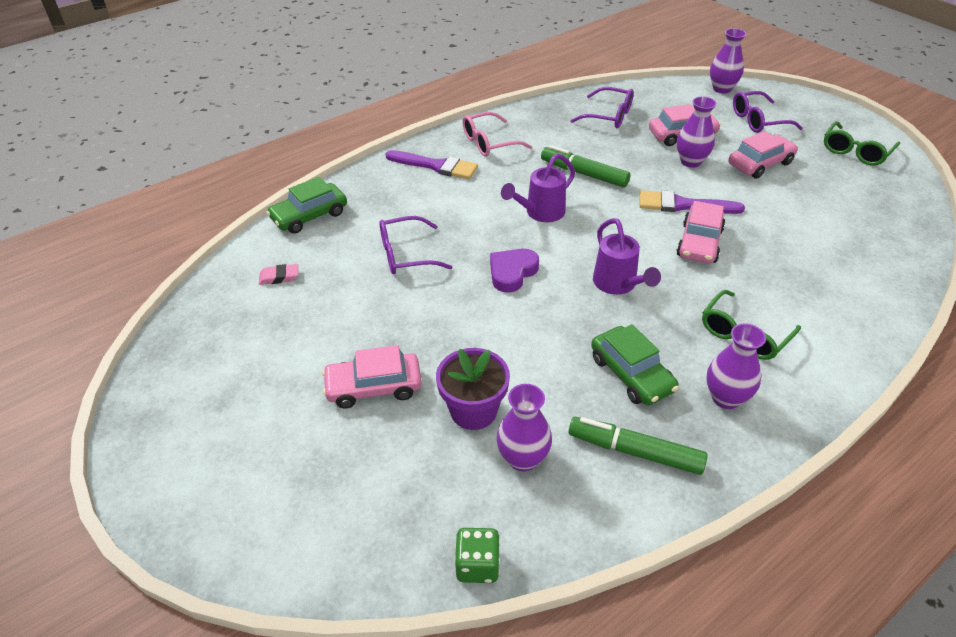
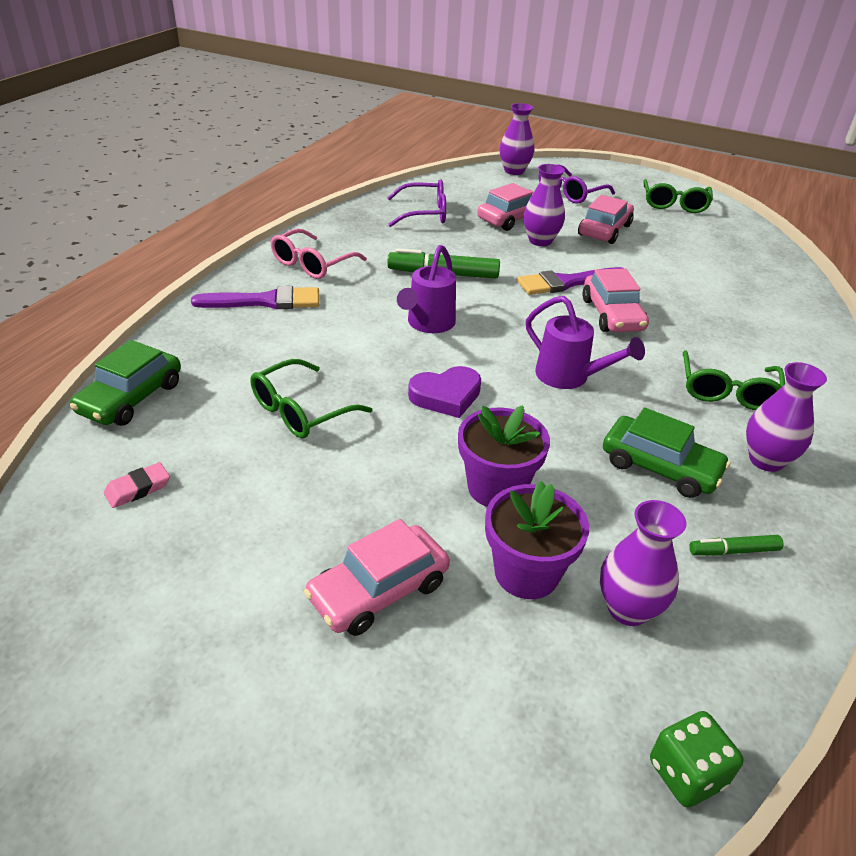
camera: 30 degrees left, 5 degrees down
(406, 254) = (301, 410): purple glasses -> green glasses
(497, 349) = (496, 488): none -> purple flower pot
(512, 272) = (446, 396): purple heart -> purple heart turned 120 degrees counterclockwise
(635, 451) = (733, 551): green marker -> green marker, size x0.54

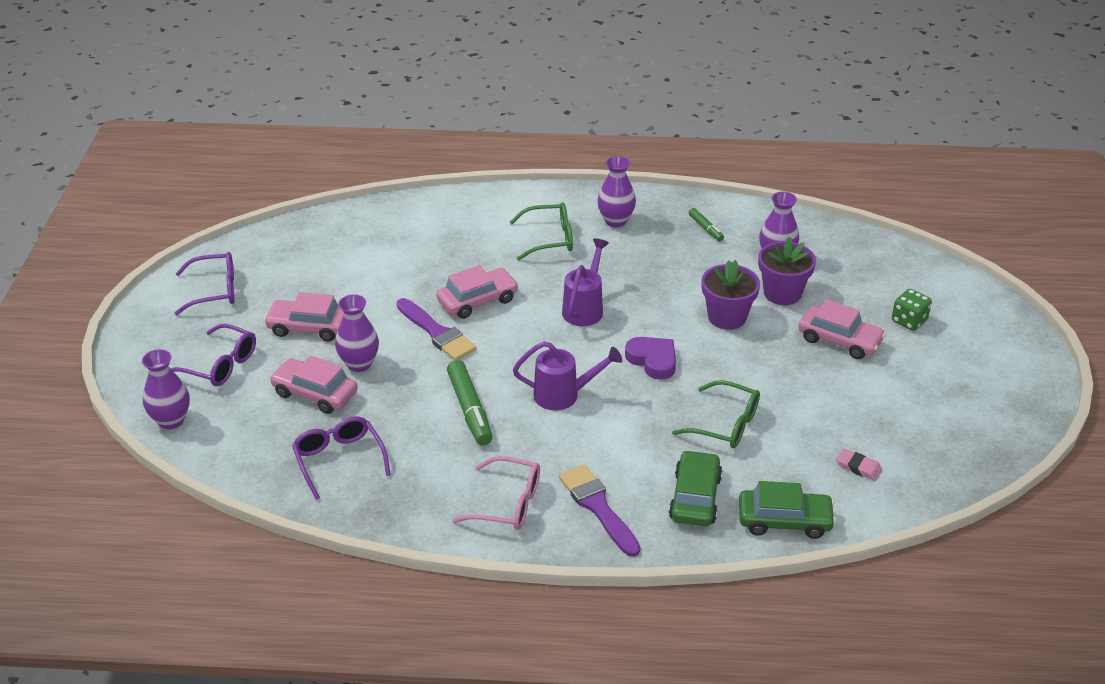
camera: 110 degrees left, 0 degrees up
(660, 467) = (655, 258): green car -> green car (695, 497)
(674, 204) = (214, 291): green glasses -> purple glasses
(686, 773) = (849, 233): green dice -> green dice (909, 321)

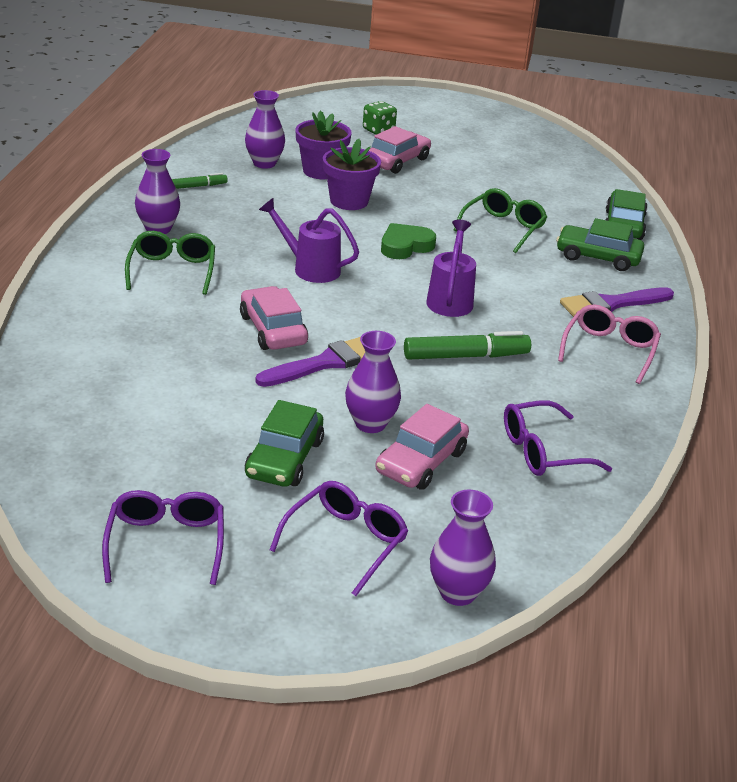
camera: 85 degrees left, 5 degrees down
(309, 327) = (284, 458): pink car -> green car
(653, 360) = (405, 246): purple heart -> green heart
(858, 467) = (560, 185): pink eraser -> none

